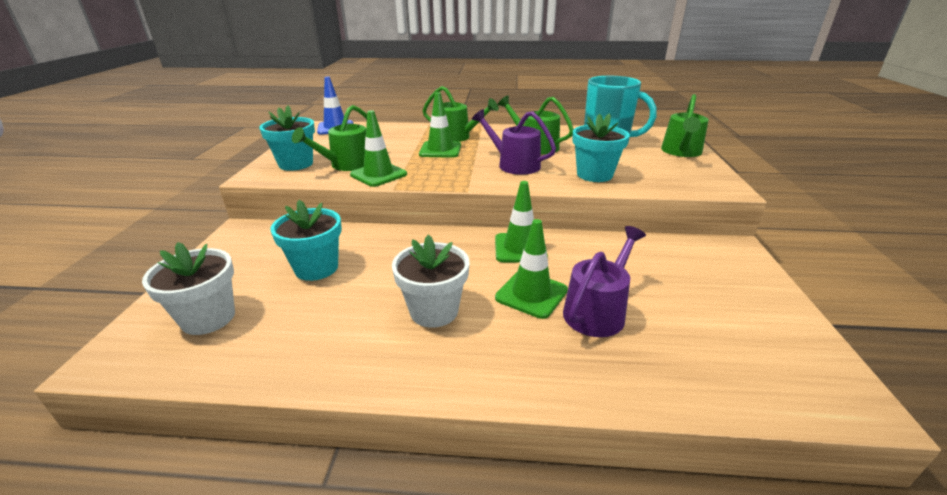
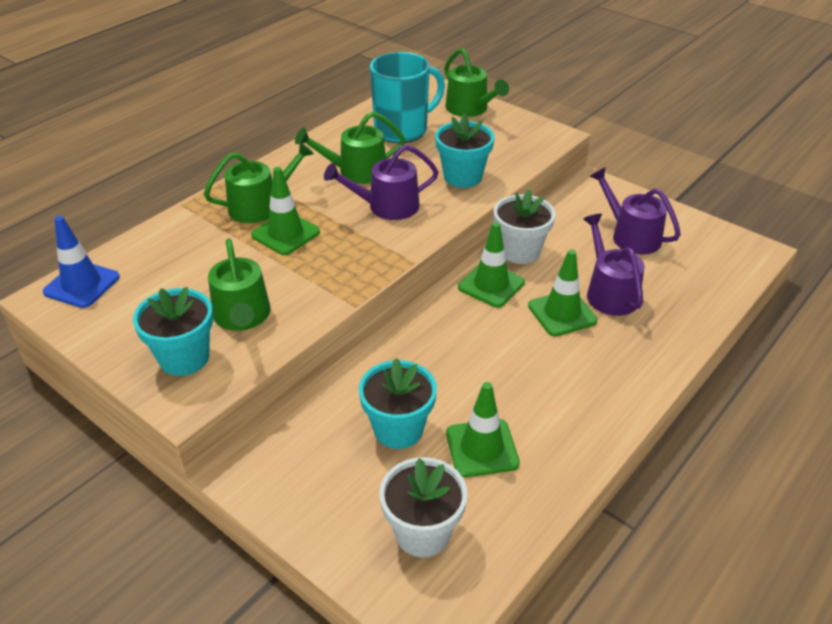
camera: 55 degrees left, 10 degrees up
(378, 174) = (303, 303): green traffic cone -> green traffic cone (482, 448)
(434, 311) = (539, 376): white flower pot -> white flower pot (520, 251)
(702, 295) = (631, 236): none -> purple watering can

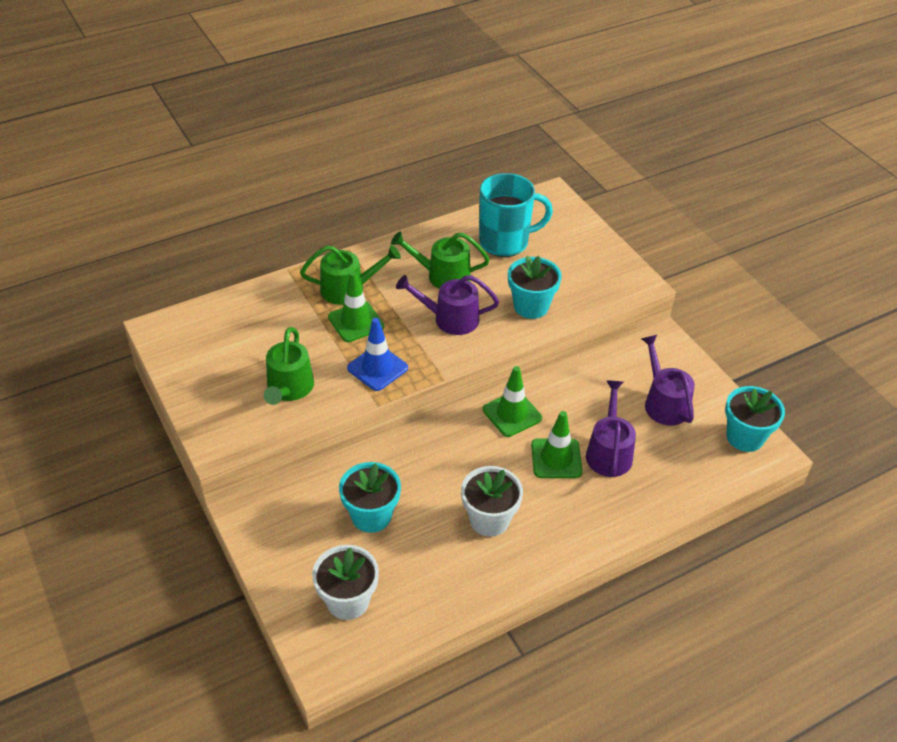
camera: 20 degrees right, 5 degrees up
(82, 284) = (186, 324): blue traffic cone -> blue traffic cone (377, 368)
(184, 358) = (233, 411): turquoise flower pot -> turquoise flower pot (745, 437)
(470, 109) = (579, 234): green watering can -> none
(482, 448) = (425, 552): green traffic cone -> none
(520, 251) = (555, 389): white flower pot -> white flower pot (489, 520)

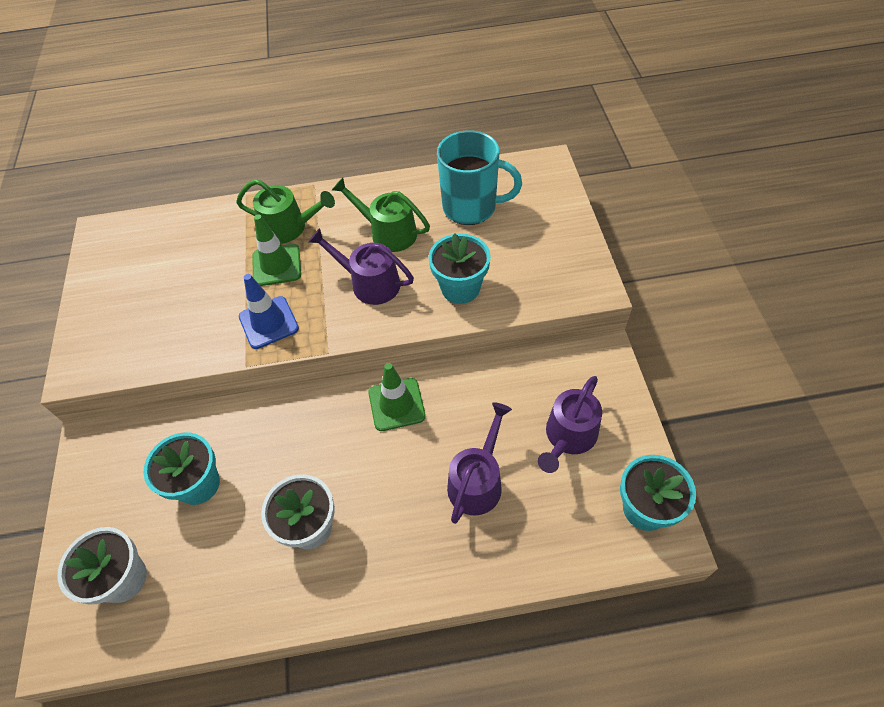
camera: 25 degrees right, 10 degrees up
(289, 388) = (174, 324): green watering can -> none
(556, 458) = (416, 472): green traffic cone -> none
(664, 403) = (568, 436): purple watering can -> purple watering can turned 150 degrees counterclockwise

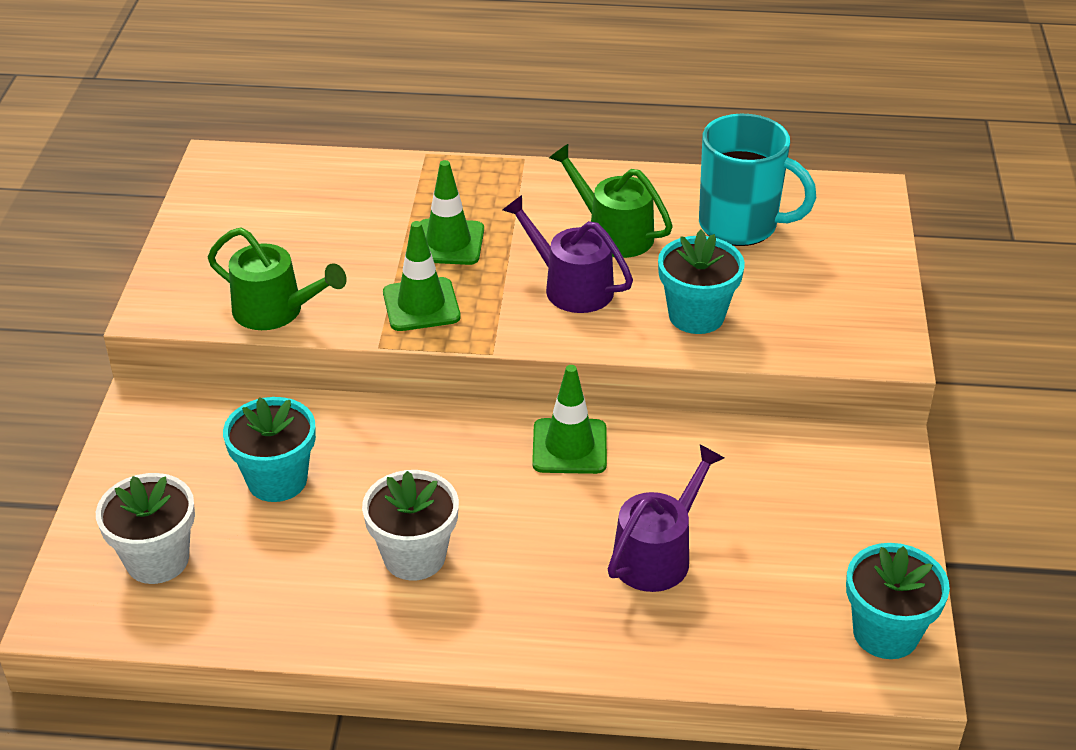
camera: 10 degrees right, 15 degrees down
(268, 322) = (421, 305): blue traffic cone -> green traffic cone
(289, 227) = (476, 202): green watering can -> green watering can (275, 311)
(568, 436) = (802, 531): purple watering can -> none

